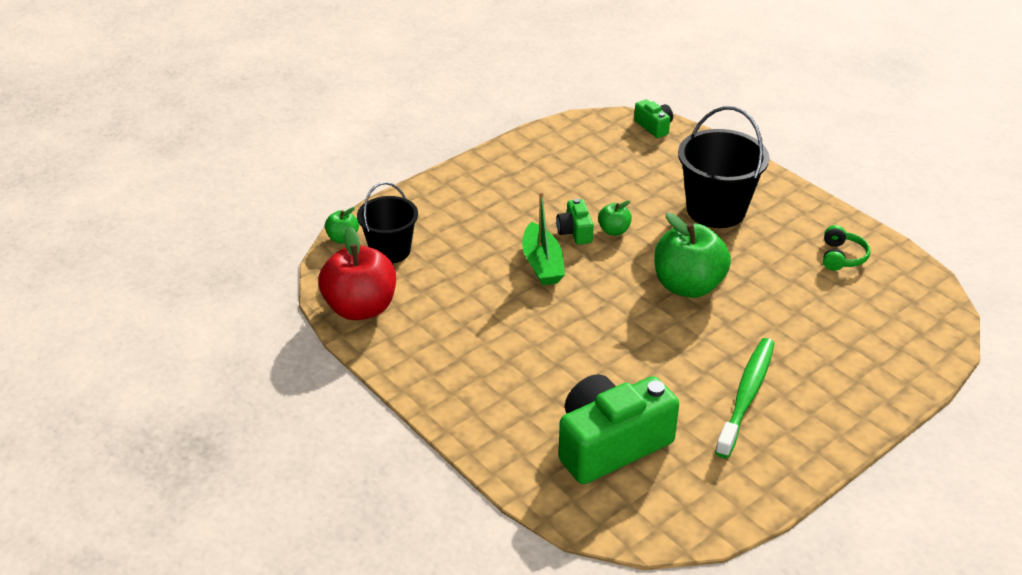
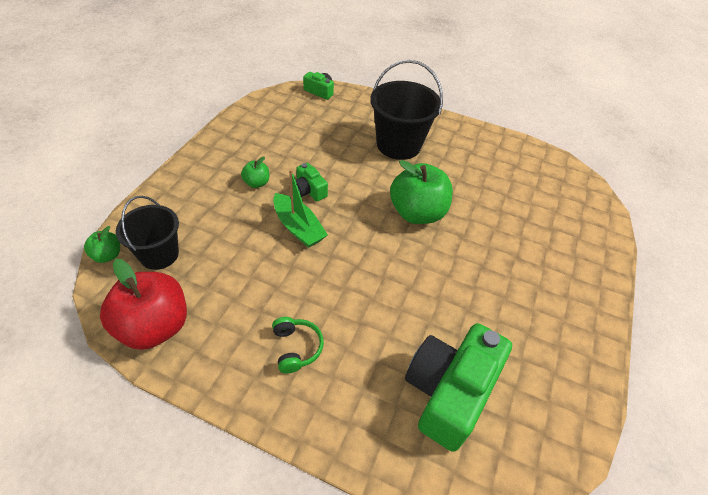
camera: 30 degrees left, 10 degrees up
(614, 231) = (337, 181): green apple -> green apple (257, 183)
(746, 396) = (516, 298): green toothbrush -> none
(841, 257) = (499, 159): green headphones -> green headphones (296, 348)

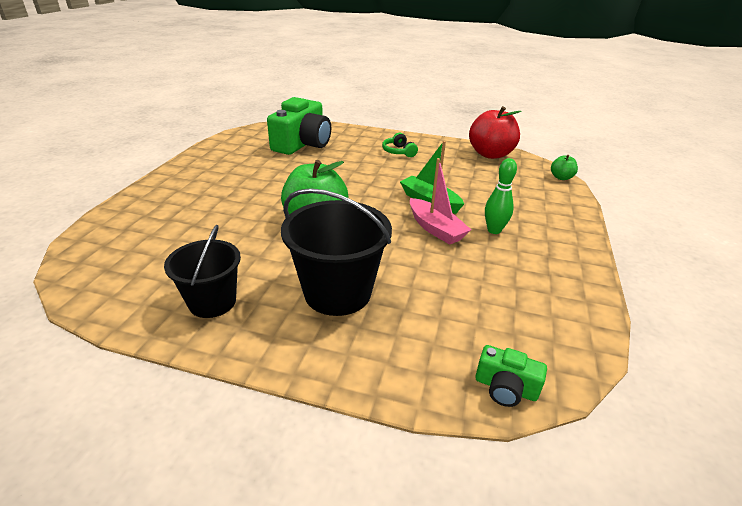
camera: 175 degrees right, 15 degrees down
(159, 254) = (526, 180): black bucket -> black bucket (212, 302)
(257, 183) = (494, 230): green apple -> green bowling pin
(309, 190) = (435, 229): green camera -> pink boat

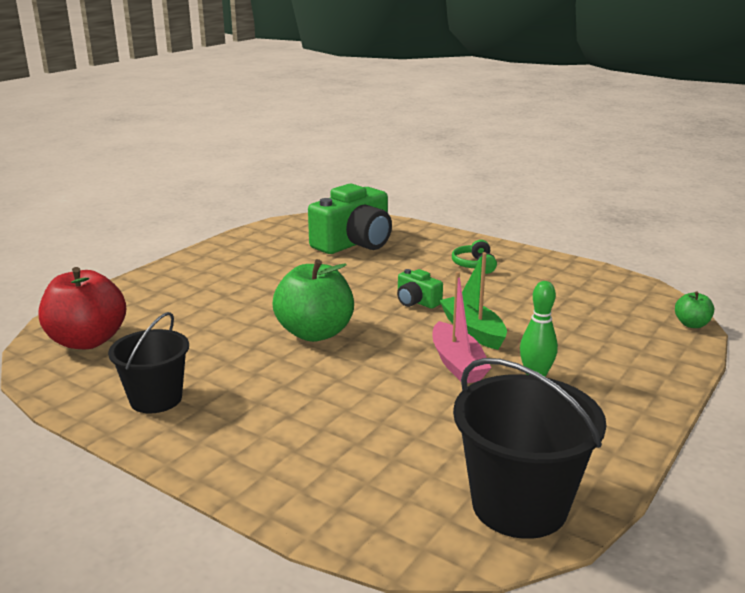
camera: 20 degrees right, 10 degrees down
(337, 292) = (292, 412): black bucket -> black bucket (519, 505)
(490, 154) = (606, 282): red apple -> red apple (87, 341)
(505, 388) = (419, 541): green camera -> green camera (416, 301)

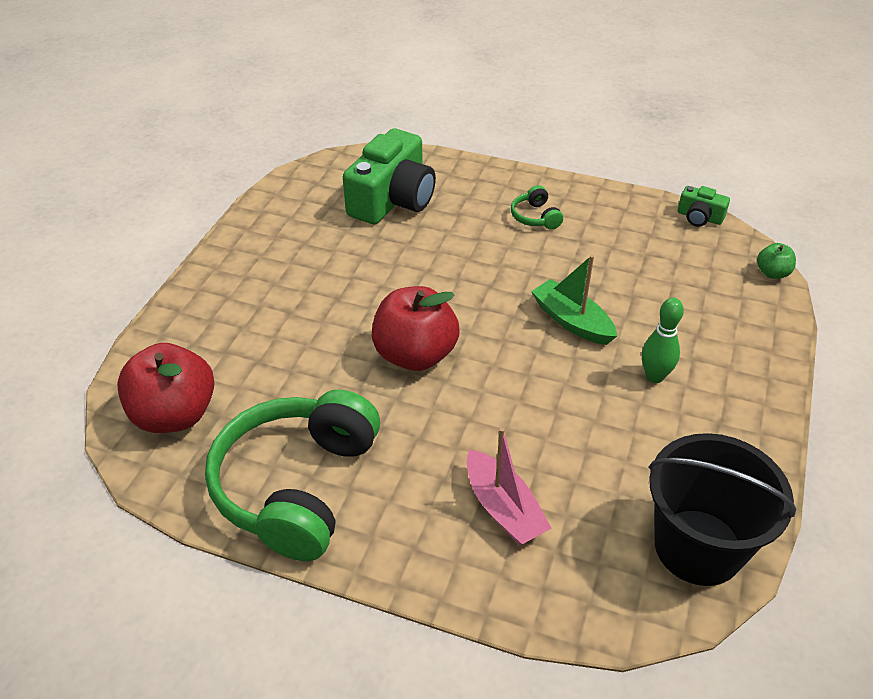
camera: 15 degrees left, 20 degrees up
(156, 399) = (297, 486): black bucket -> green headphones
(315, 333) = (415, 355): green apple -> red apple
(416, 301) = (499, 286): green camera -> green camera (699, 217)
(457, 363) = (575, 373): pink boat -> pink boat (503, 508)

